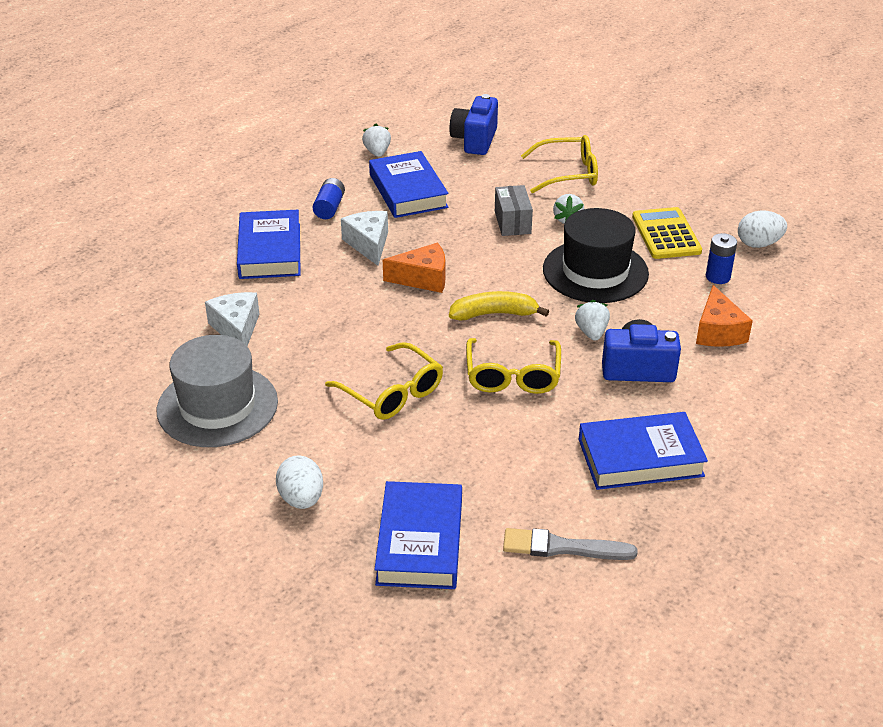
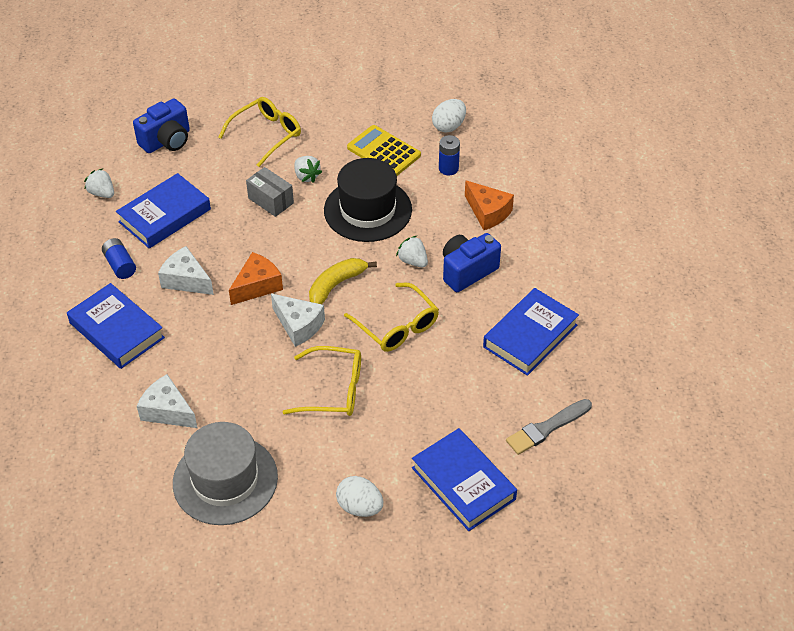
camera: 40 degrees left, 10 degrees up
(408, 191) = (165, 215): blue book -> blue book turned 75 degrees counterclockwise
(422, 326) = (298, 325): none -> white cheese
(475, 140) = (167, 141): blue camera -> blue camera turned 105 degrees counterclockwise

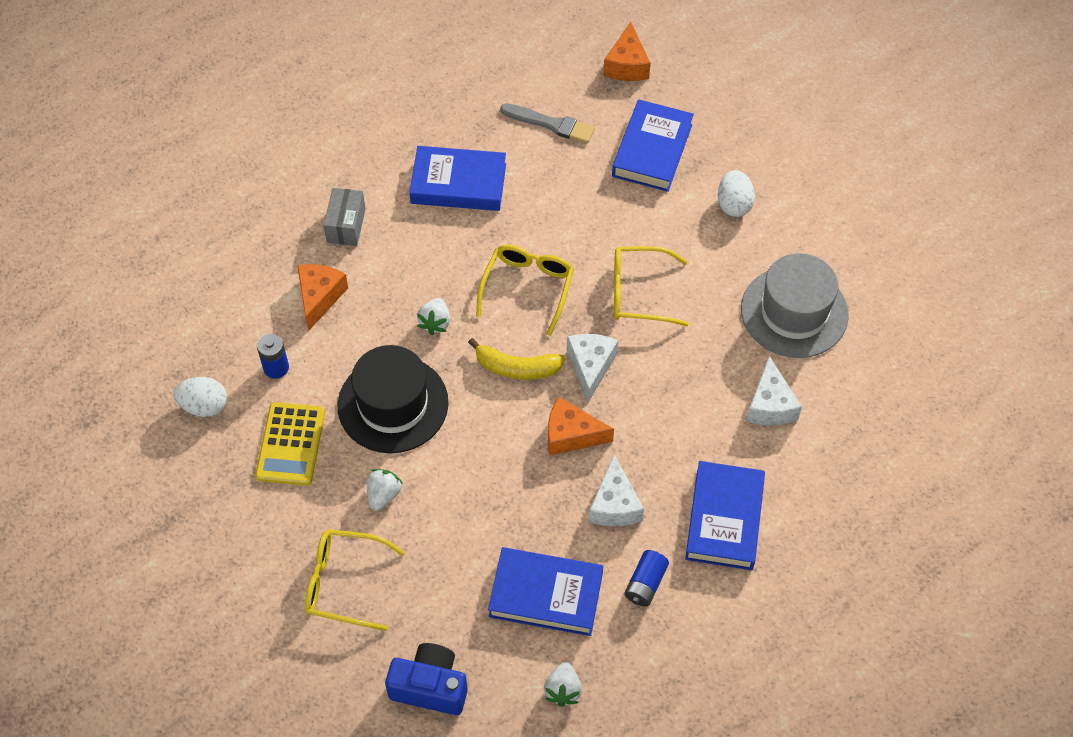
camera: 125 degrees left, 10 degrees up
(271, 200) = (446, 505): grey box -> grey box (346, 225)
(333, 390) = (639, 293): yellow glasses -> yellow glasses turned 60 degrees counterclockwise
(467, 271) = (415, 271): blue camera -> none
(575, 524) = (627, 65): none -> orange cheese

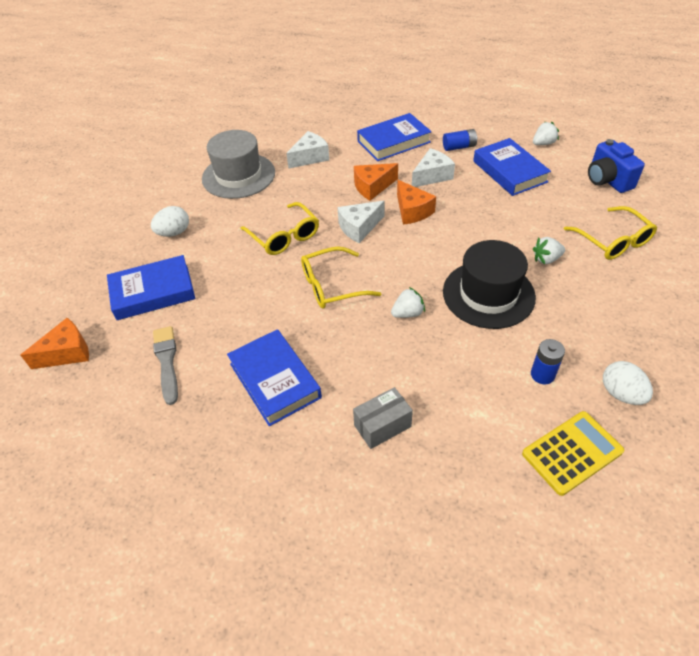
camera: 125 degrees left, 10 degrees down
(290, 444) = (578, 324): yellow calculator -> yellow calculator (572, 453)
(319, 297) = (461, 393): orange cheese -> orange cheese (372, 187)
(516, 368) = (396, 256): yellow banana -> none

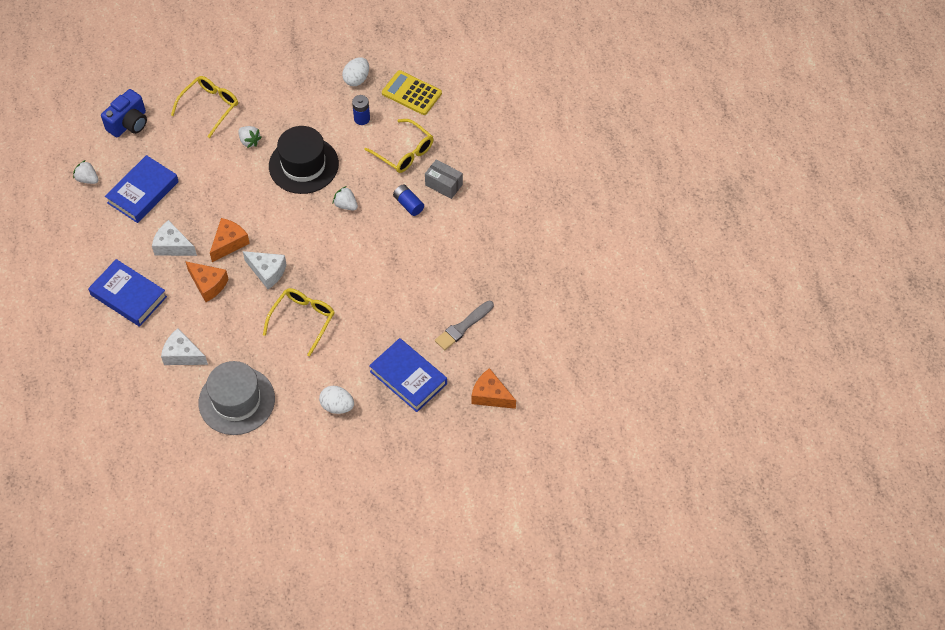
camera: 120 degrees left, 10 degrees up
(275, 380) = (443, 255): blue book -> none
(331, 286) = (342, 262): yellow glasses -> yellow glasses (404, 152)
(459, 147) = (118, 240): blue battery -> blue battery (408, 204)

